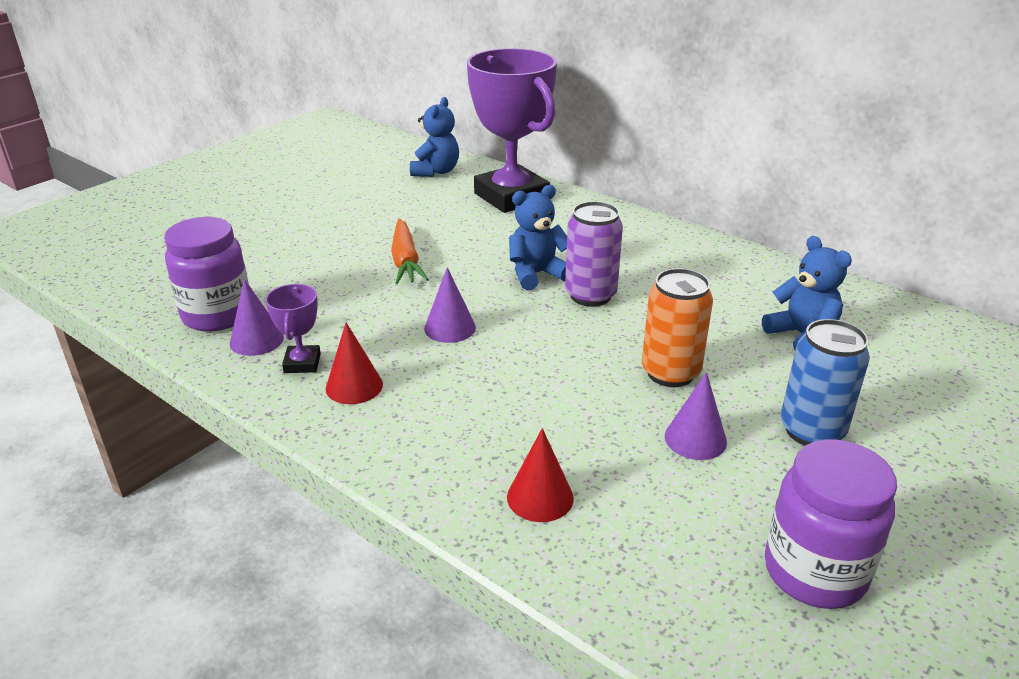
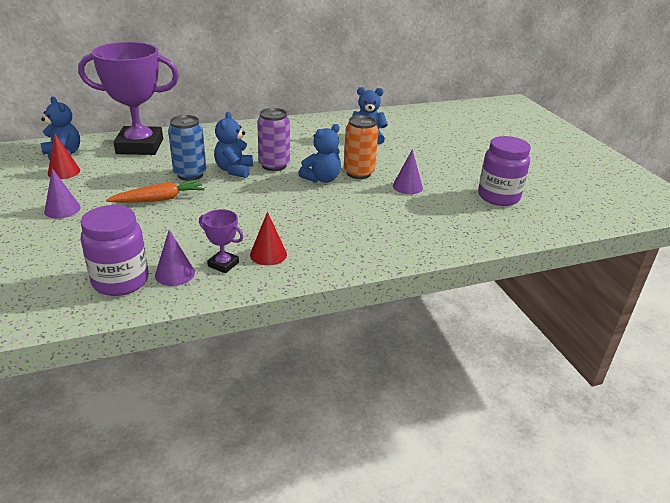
camera: 60 degrees left, 0 degrees up
(405, 261) = (159, 199): orange carrot -> orange carrot turned 45 degrees counterclockwise
(450, 328) = (250, 210): purple cone -> purple cone (62, 209)
(540, 497) = (409, 233): red cone -> red cone (64, 172)
(605, 347) = (322, 179): none -> blue teddy bear
(811, 431) = (426, 164): blue can -> blue can (190, 174)

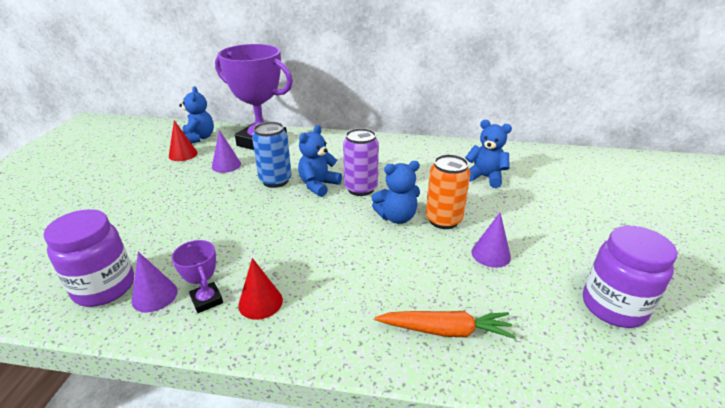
camera: 30 degrees right, 0 degrees up
(62, 209) = (144, 191): purple cone -> purple cone (226, 165)
(159, 199) = (225, 201): orange carrot -> orange carrot (445, 330)

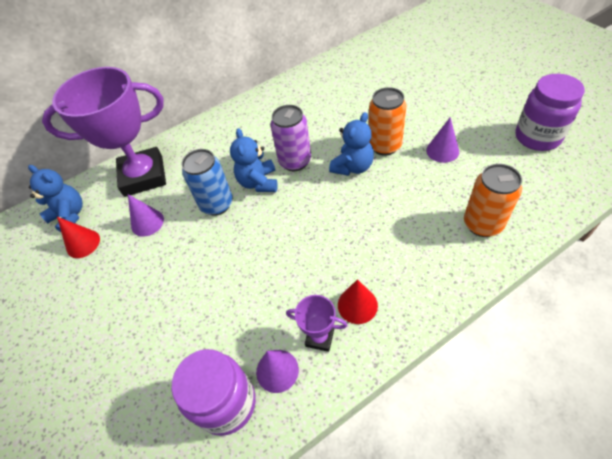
camera: 35 degrees left, 20 degrees up
(445, 330) = (482, 224): orange carrot -> orange can
(485, 177) = (366, 89): blue teddy bear -> none

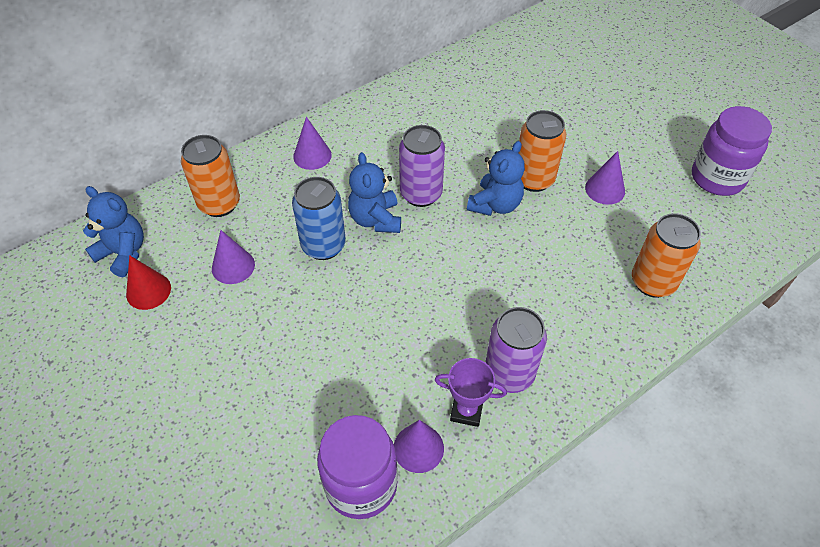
camera: 10 degrees left, 0 degrees up
(143, 176) = (219, 204): purple trophy -> orange can
(215, 137) = (312, 155): none -> purple cone
(357, 305) = (509, 374): red cone -> purple can

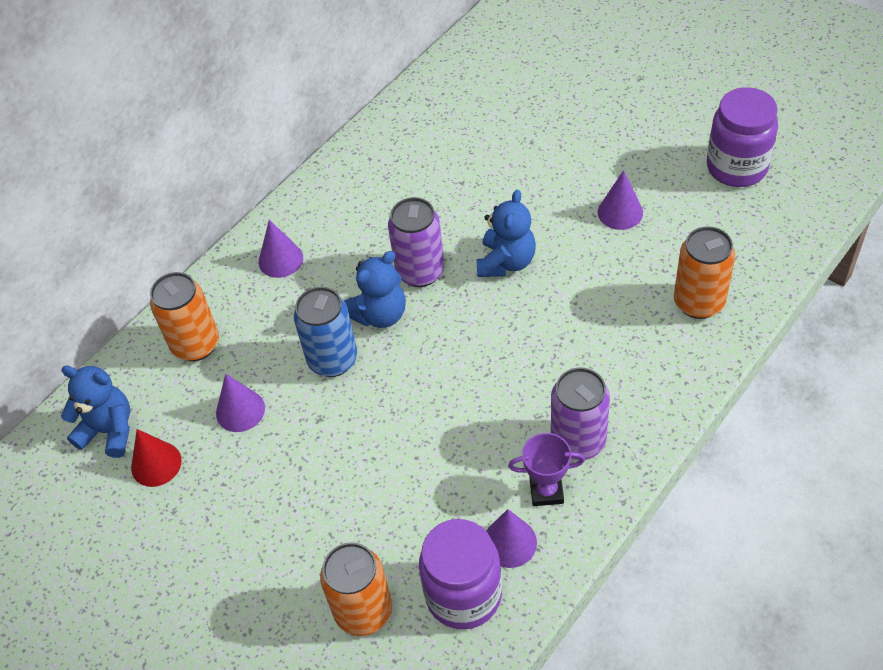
camera: 10 degrees left, 0 degrees up
(375, 219) = (380, 314): blue teddy bear -> blue teddy bear turned 105 degrees counterclockwise
(533, 179) = (539, 221): orange can -> orange can (363, 611)

